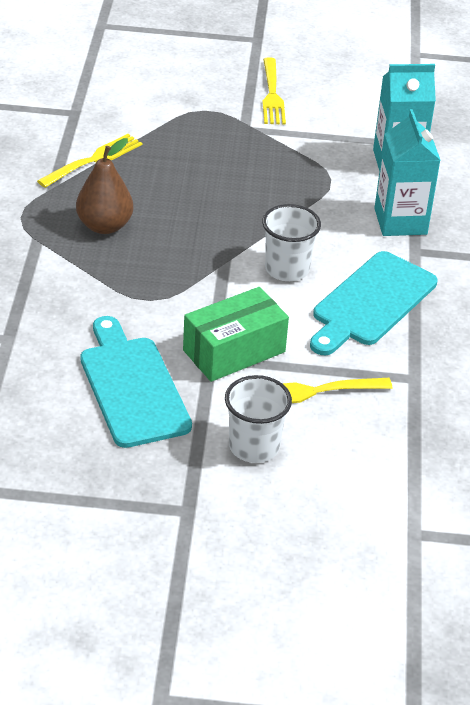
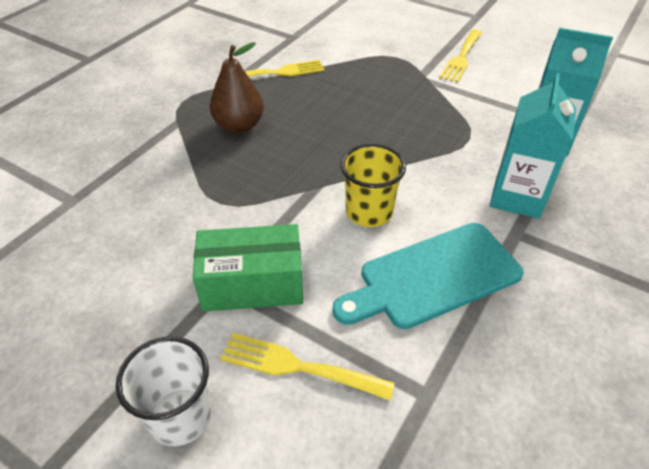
camera: 30 degrees right, 5 degrees up
(132, 387) = (125, 289): turquoise cutting board -> none
(287, 269) = (369, 212): white cup -> yellow cup

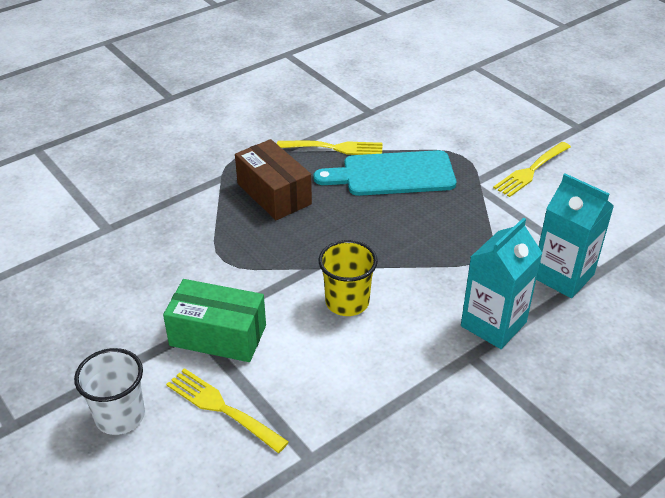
camera: 20 degrees right, 5 degrees down
(239, 126) = (274, 194): brown pear -> brown box
(434, 277) = (371, 372): turquoise cutting board -> turquoise cutting board (393, 174)

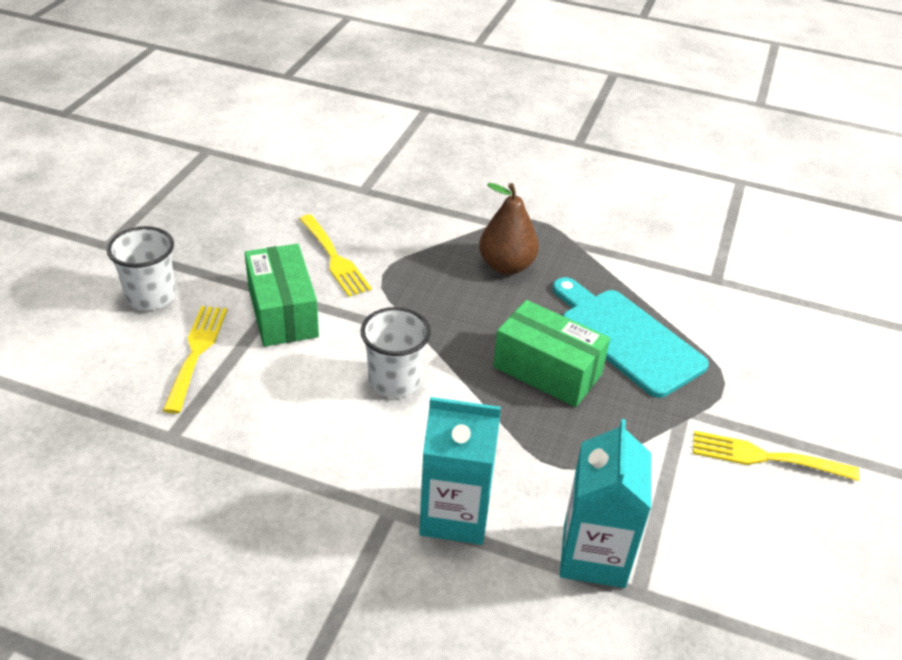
camera: 55 degrees right, 0 degrees up
(274, 194) = (506, 266): brown box -> brown pear
(334, 148) = (623, 278): yellow fork -> yellow fork (334, 258)
(347, 302) = (394, 381): yellow cup -> white cup
(395, 223) = (547, 370): none -> green box

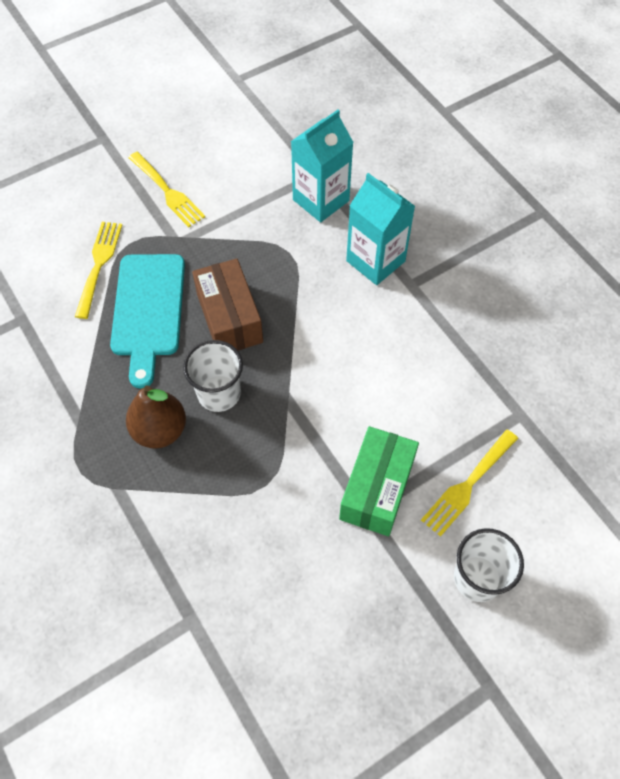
camera: 140 degrees left, 20 degrees up
(334, 258) = (292, 530): yellow fork -> yellow fork (99, 265)
(394, 381) = (339, 371): white cup -> white cup (219, 393)
(547, 370) = (229, 318): green box -> brown box

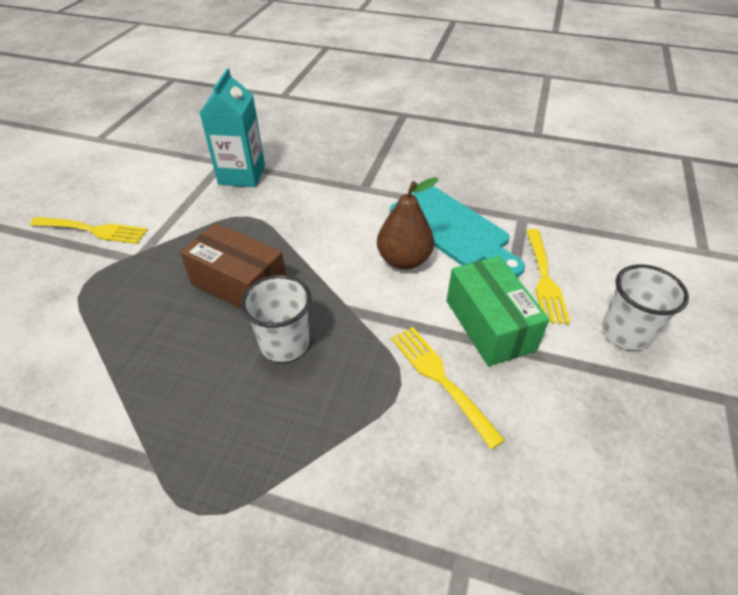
camera: 40 degrees left, 15 degrees down
(99, 265) = (62, 316): yellow fork -> yellow fork (441, 379)
(148, 310) = (151, 322): turquoise cutting board -> turquoise cutting board (452, 228)
(160, 430) = (254, 411): brown pear -> brown pear (404, 260)
(375, 261) = (323, 188): turquoise carton -> none

